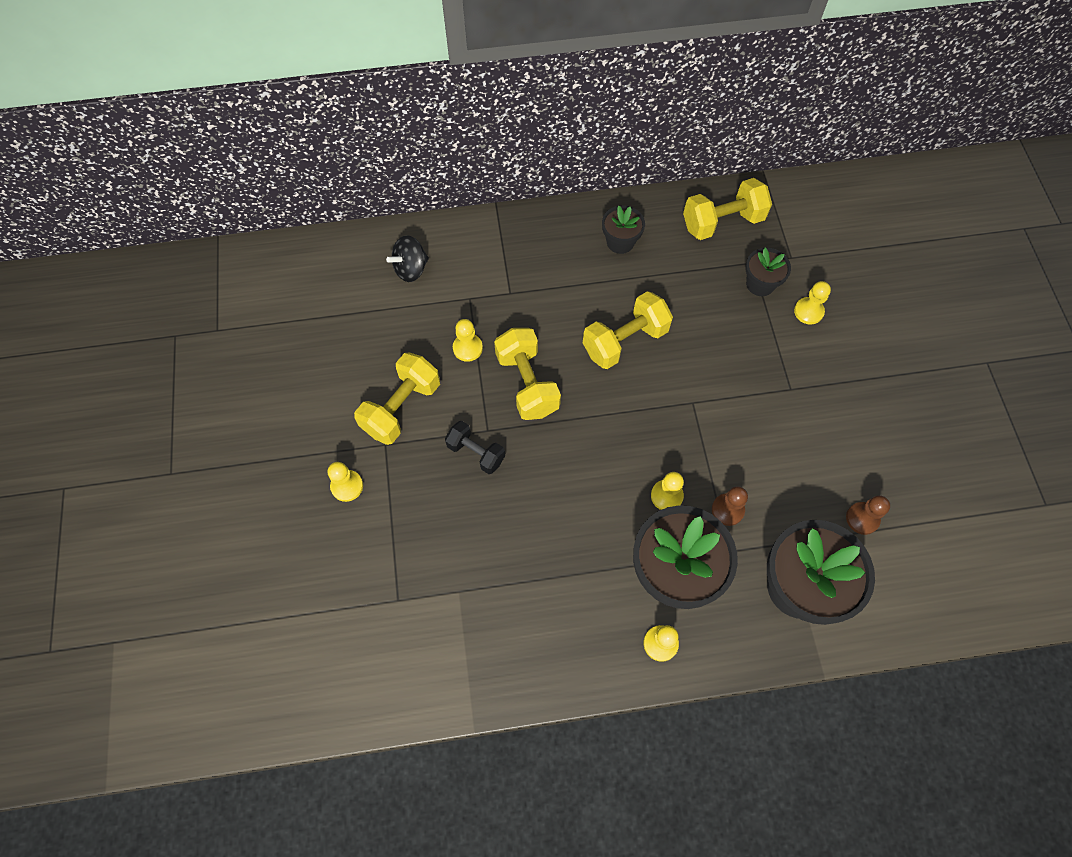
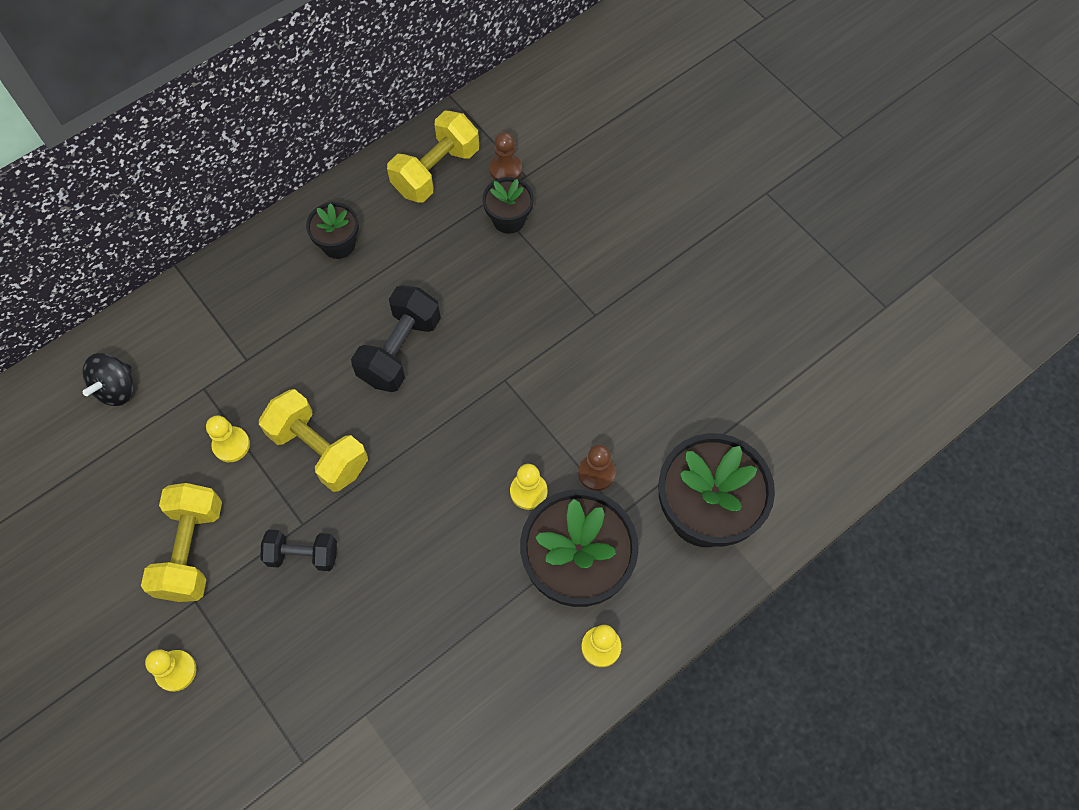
camera: 30 degrees left, 0 degrees up
(625, 341) = (400, 350): yellow dumbbell -> black dumbbell
(808, 311) = (571, 225): yellow pawn -> none
(862, 519) = (729, 411): brown pawn -> brown pawn (505, 169)

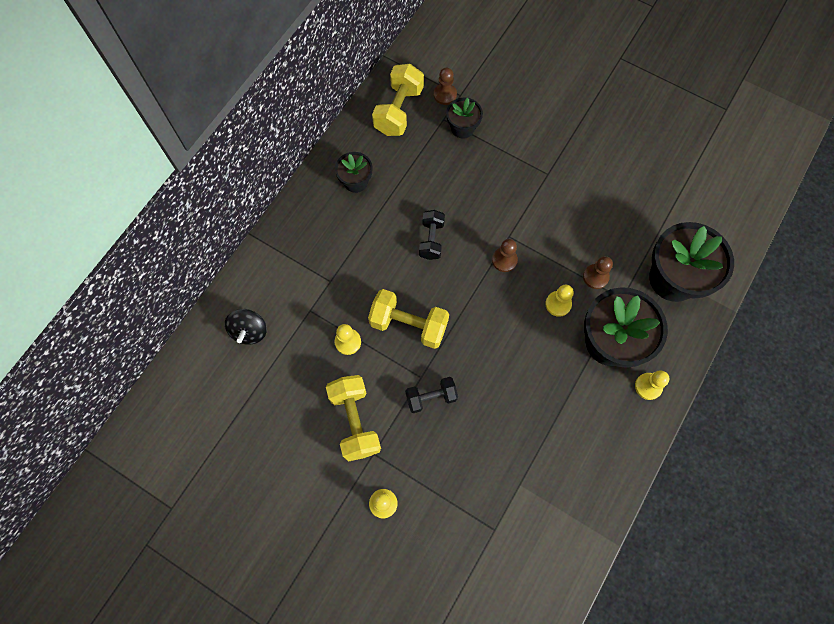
camera: 20 degrees left, 5 degrees up
(400, 350) = (431, 240): black dumbbell -> black dumbbell, size x0.64
(483, 409) = (504, 260): none -> brown pawn

